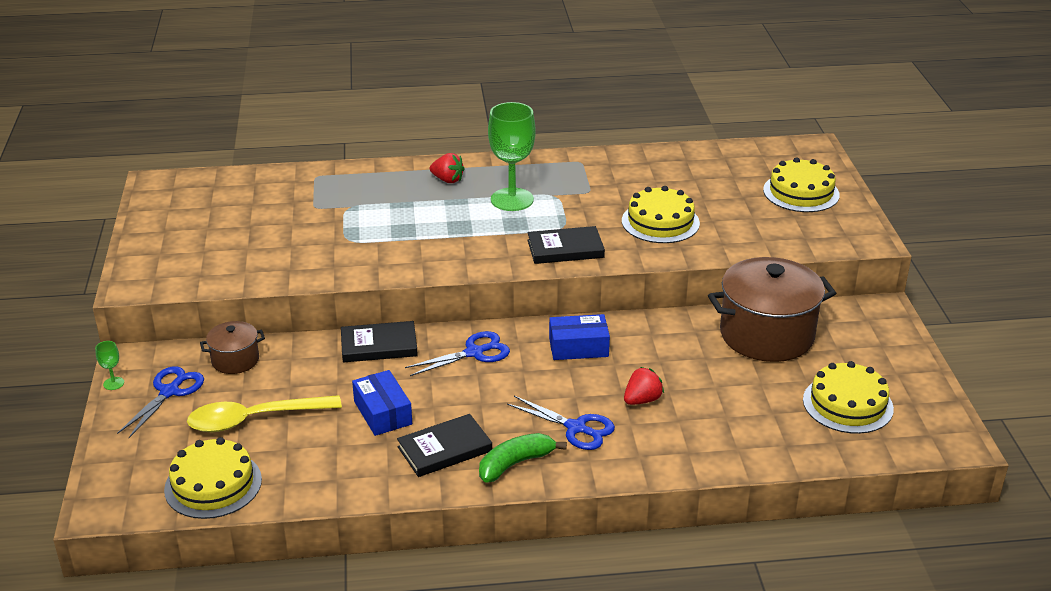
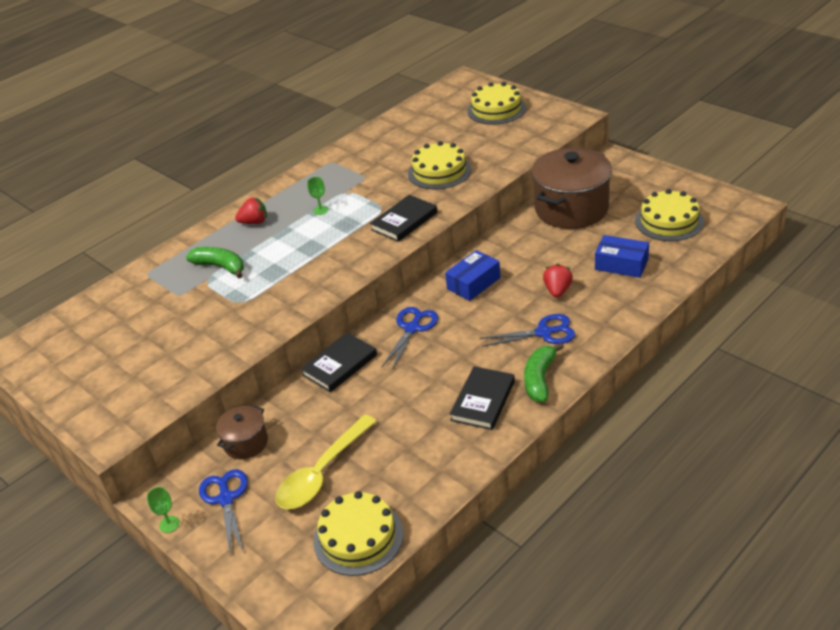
camera: 35 degrees left, 5 degrees up
(373, 202) = (220, 267): none -> green banana
(382, 413) = (408, 406): blue box -> blue box (621, 264)
(512, 199) = (320, 210): green goblet -> green goblet, size x0.41

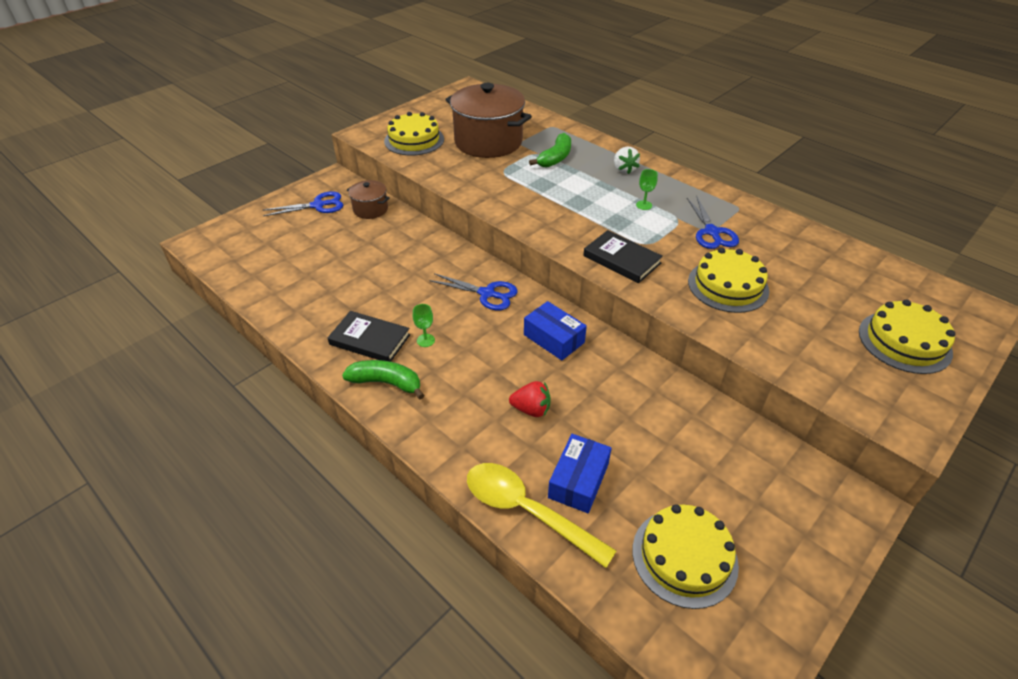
camera: 85 degrees right, 5 degrees up
(169, 524) = (307, 185): green goblet -> green goblet (425, 340)
(254, 222) = (624, 169): red strawberry -> white strawberry
(322, 472) = (323, 247): yellow spoon -> yellow spoon (527, 511)
(339, 365) = (446, 251): black book -> none
(358, 537) = (249, 267): yellow cake -> yellow cake (414, 140)
(544, 333) = (458, 391): blue scissors -> blue scissors (711, 232)
(571, 209) = (709, 439): brown pot -> brown pot (488, 142)

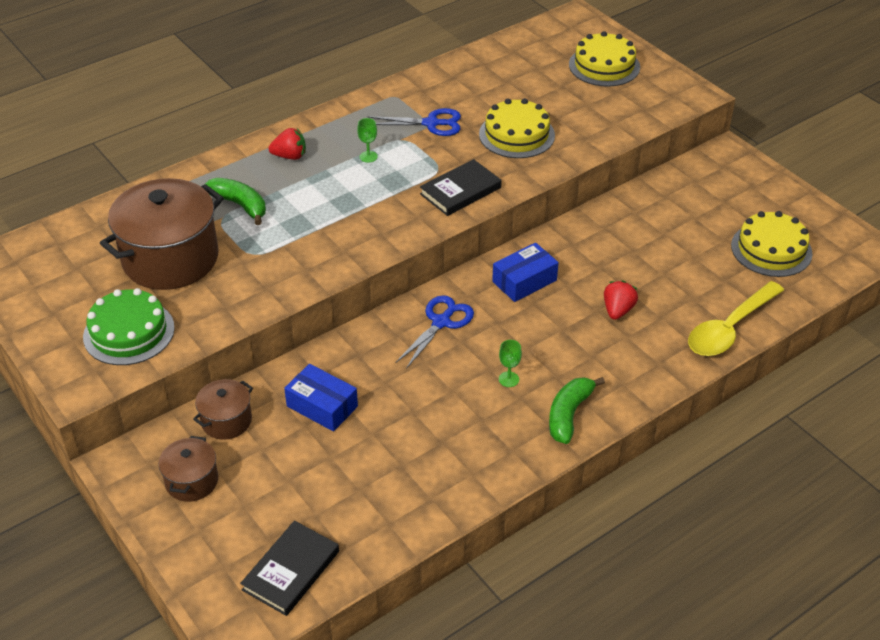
camera: 80 degrees left, 0 degrees up
(318, 205) = (192, 481): blue scissors -> brown pot
(370, 339) = (498, 427): black book -> black book (291, 570)
(414, 140) = (129, 332): yellow cake -> green cake
(578, 480) = (700, 293): blue box -> blue box (322, 406)
(624, 169) = (290, 156): white strawberry -> red strawberry

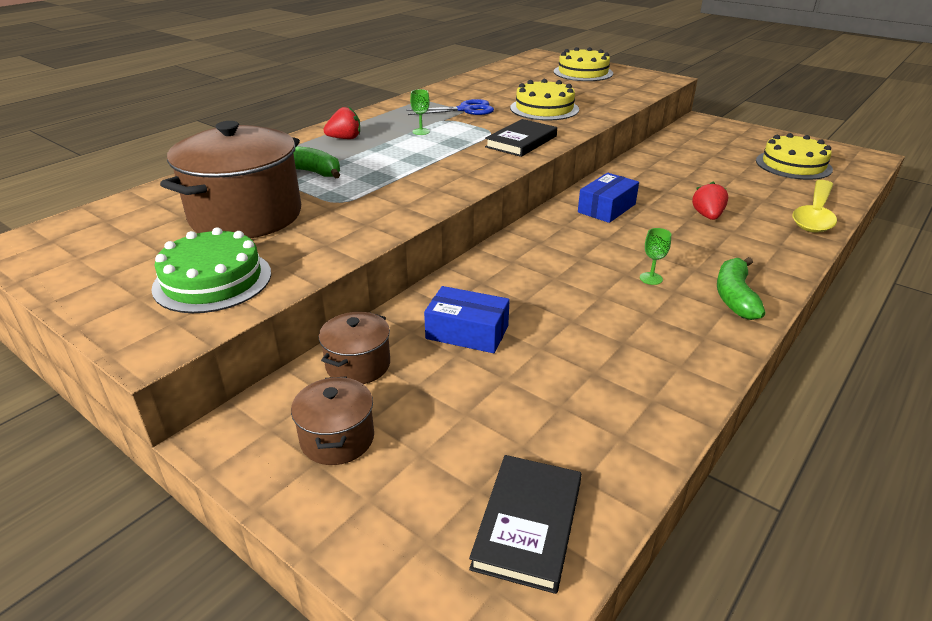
camera: 15 degrees left, 10 degrees down
(441, 322) = (550, 246): blue scissors -> none

